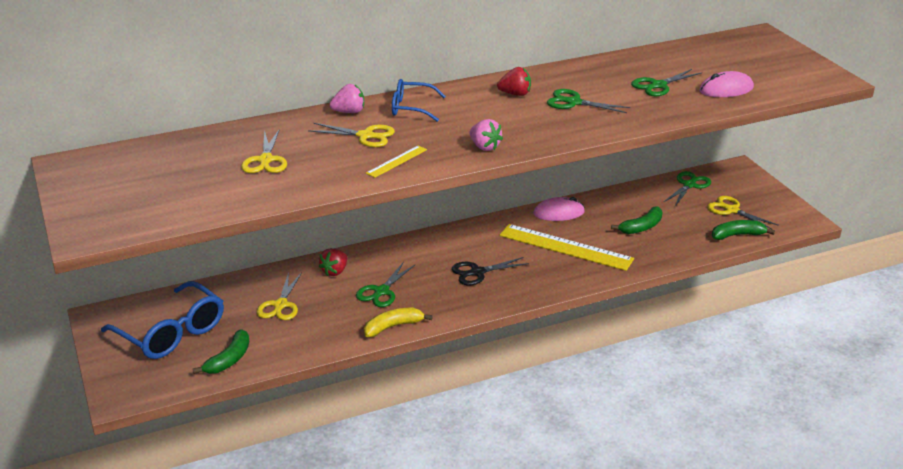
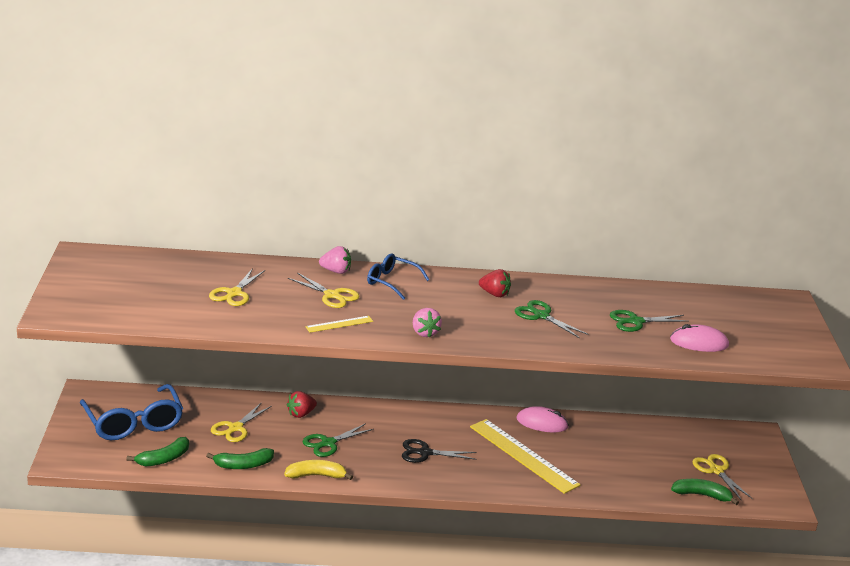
camera: 20 degrees right, 5 degrees down
(641, 227) = (612, 459): green banana -> green banana (243, 465)
(689, 185) = (693, 435): green scissors -> none

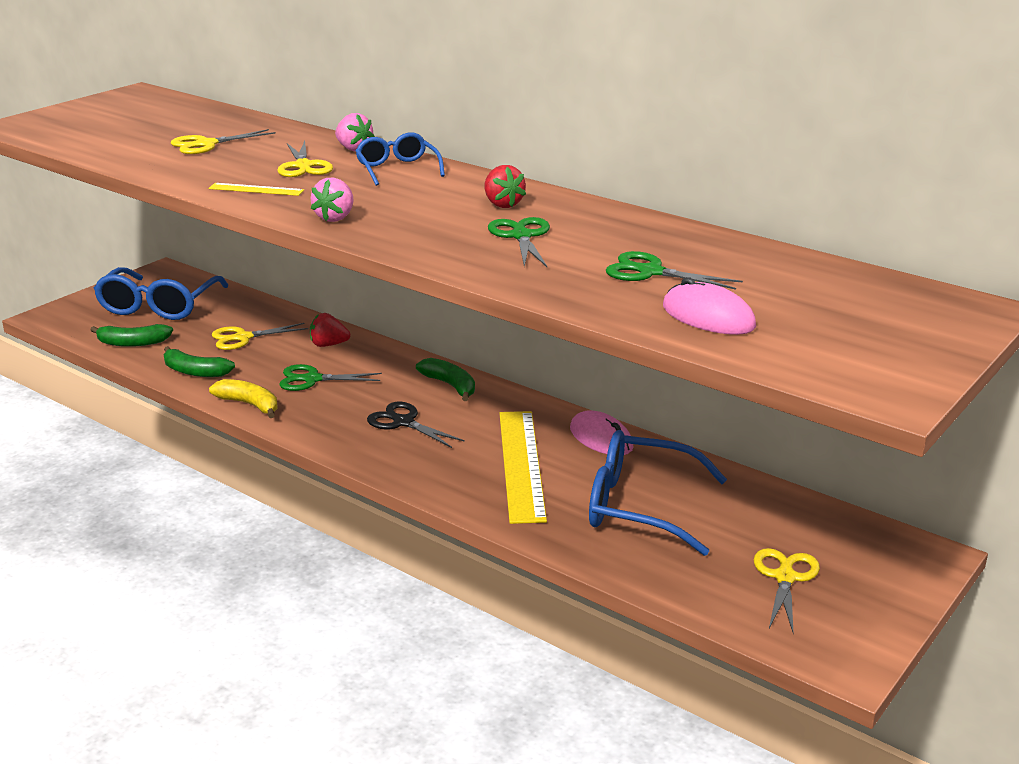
camera: 40 degrees right, 0 degrees up
(610, 458) = (639, 506): none -> blue glasses
(702, 495) = (714, 599): green banana -> green banana (450, 385)

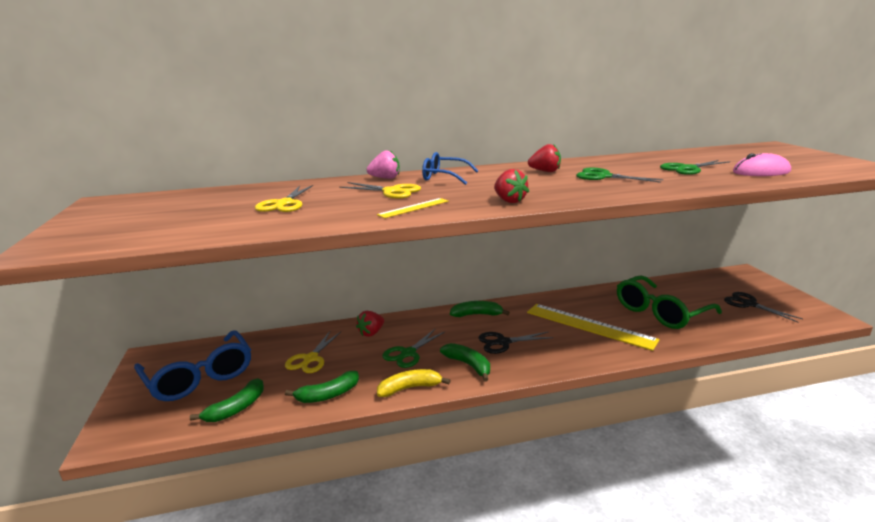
camera: 50 degrees left, 5 degrees down
(328, 419) = (468, 365): none -> green banana
(335, 218) = (509, 201): pink strawberry -> red strawberry
(601, 438) = (582, 298): pink mouse -> none
(639, 506) = (660, 312): blue glasses -> green glasses
(785, 577) = (749, 304): yellow scissors -> black scissors

